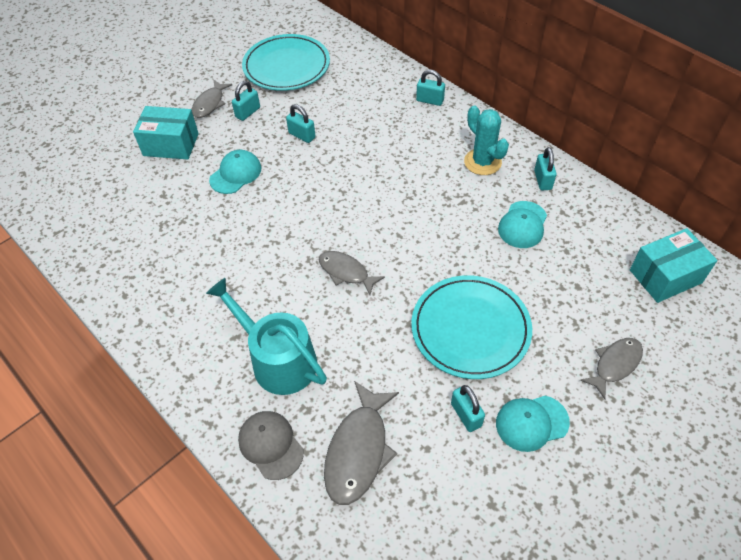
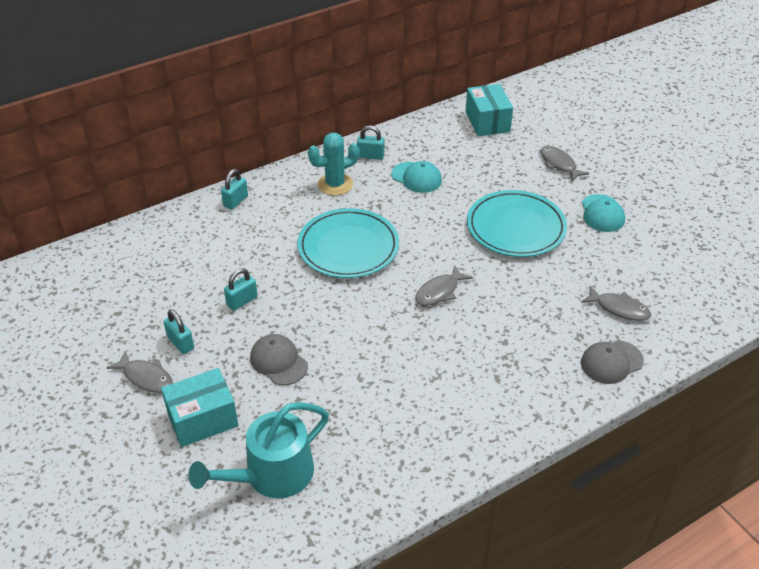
camera: 80 degrees left, 10 degrees down
(171, 144) = (202, 419): turquoise box -> turquoise box turned 45 degrees clockwise
(235, 174) = (278, 361): turquoise cap -> grey cap
(278, 360) = (527, 349): turquoise watering can -> turquoise watering can (272, 474)
(286, 66) = (116, 301): turquoise plate -> turquoise plate (348, 247)
(358, 450) = (619, 308): grey fish -> grey fish, size x0.65
(466, 415) = (593, 245): turquoise padlock -> none

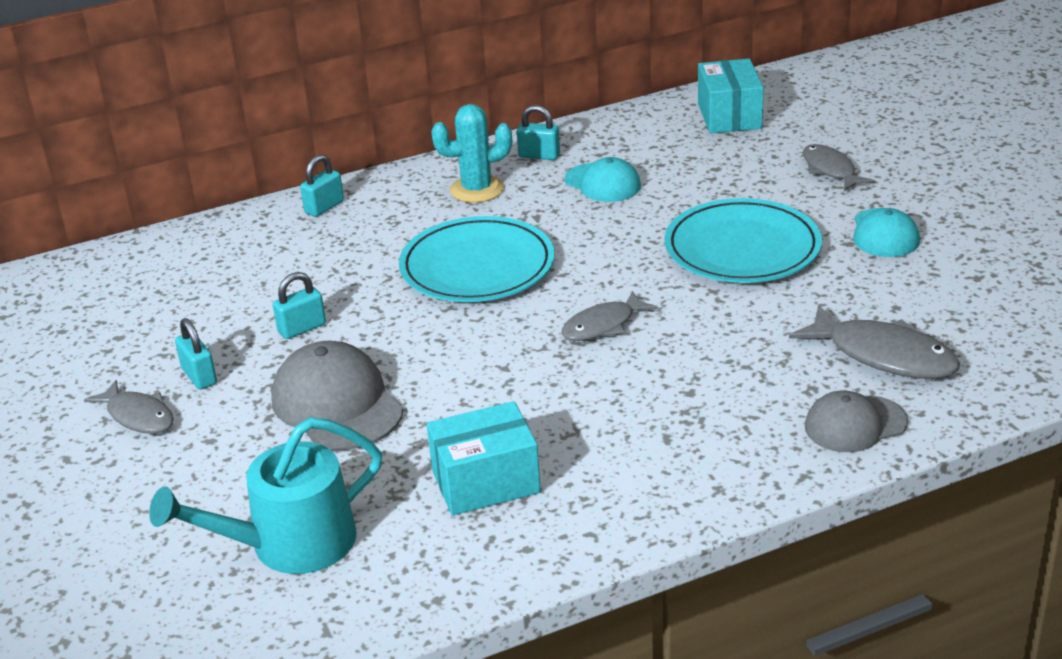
camera: 10 degrees right, 10 degrees down
(202, 419) = (206, 470): turquoise box -> turquoise box (486, 482)
(278, 361) = (337, 404): grey cap -> grey cap, size x1.56
(619, 308) = (884, 356): grey fish -> grey fish, size x1.55

